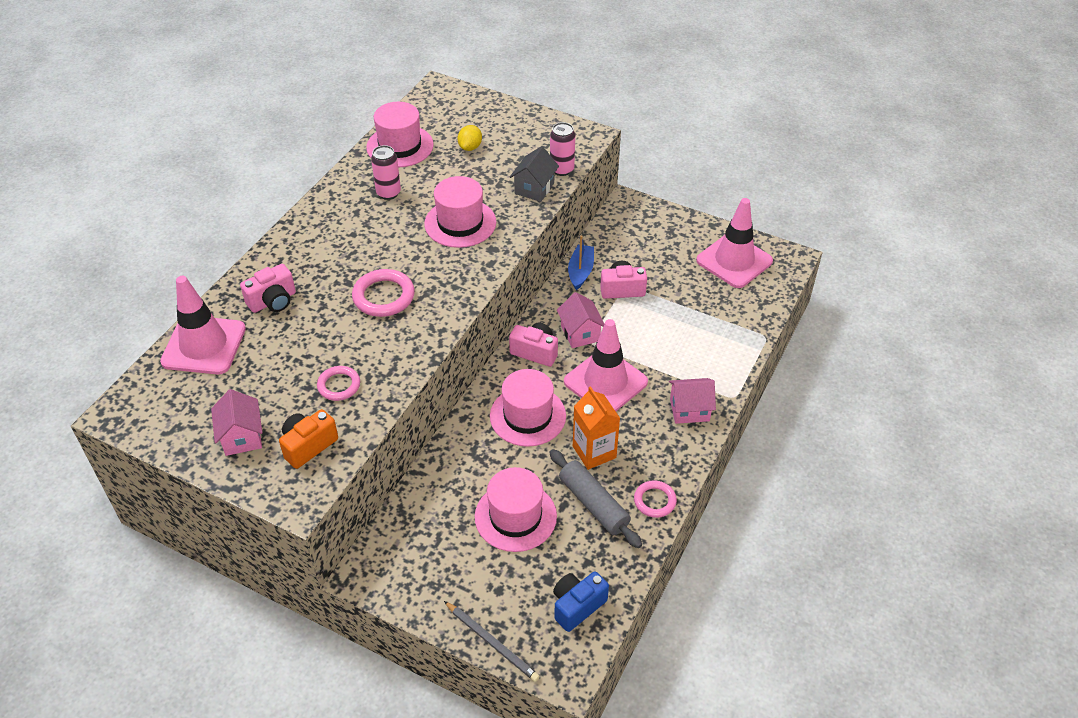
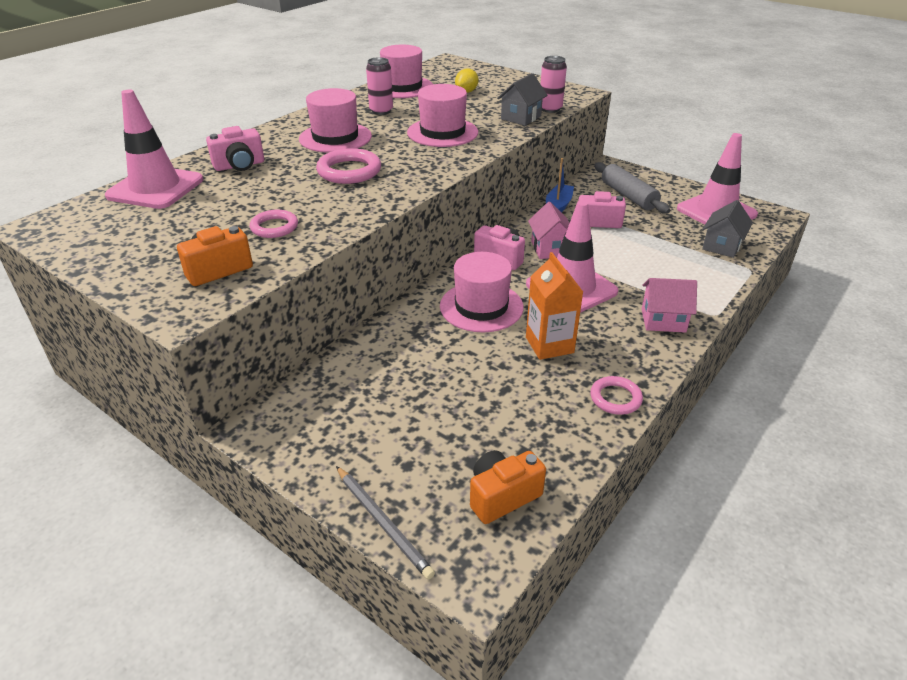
camera: 10 degrees right, 10 degrees down
(242, 437) = (151, 255): pink house -> none
(515, 516) = (446, 393): pink hat -> pink hat (335, 137)
(577, 606) = (502, 496): blue camera -> orange camera
(593, 504) = (541, 392): grey rolling pin -> grey rolling pin (628, 196)
(739, 308) = (722, 246): none -> grey house

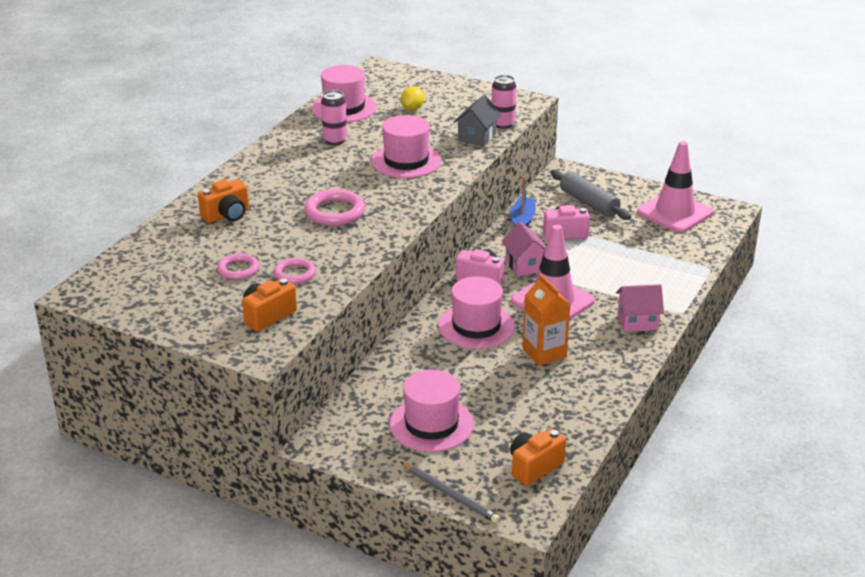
camera: 10 degrees left, 5 degrees down
(155, 188) = (161, 246): pink traffic cone -> none
(239, 165) = (227, 215): pink camera -> orange camera
(335, 137) = (303, 176): pink hat -> pink hat (431, 424)
(615, 398) = (607, 389): pink ring -> pink ring (238, 269)
(722, 246) = (682, 247): grey house -> none

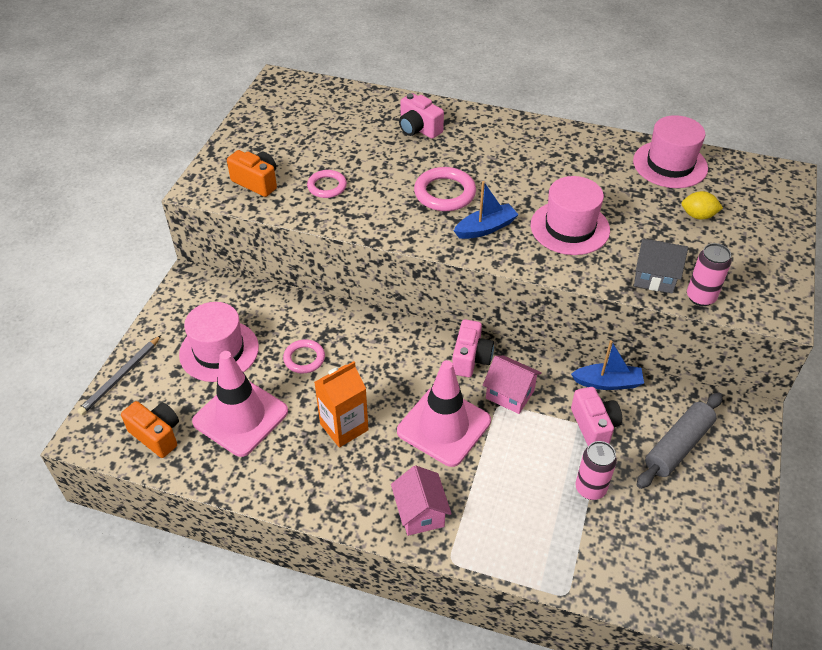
camera: 80 degrees right, 15 degrees up
(227, 215) = (418, 129): orange camera -> pink camera
(238, 269) = (328, 152): pink ring -> pink ring (304, 358)
(335, 140) = (593, 170): pink can -> pink can (590, 488)
(392, 198) = (485, 228): none -> blue boat
(476, 326) = (382, 365): pink hat -> none
(525, 265) = (510, 394): pink house -> pink house turned 60 degrees clockwise
(675, 212) = (696, 548): pink traffic cone -> pink traffic cone (240, 417)

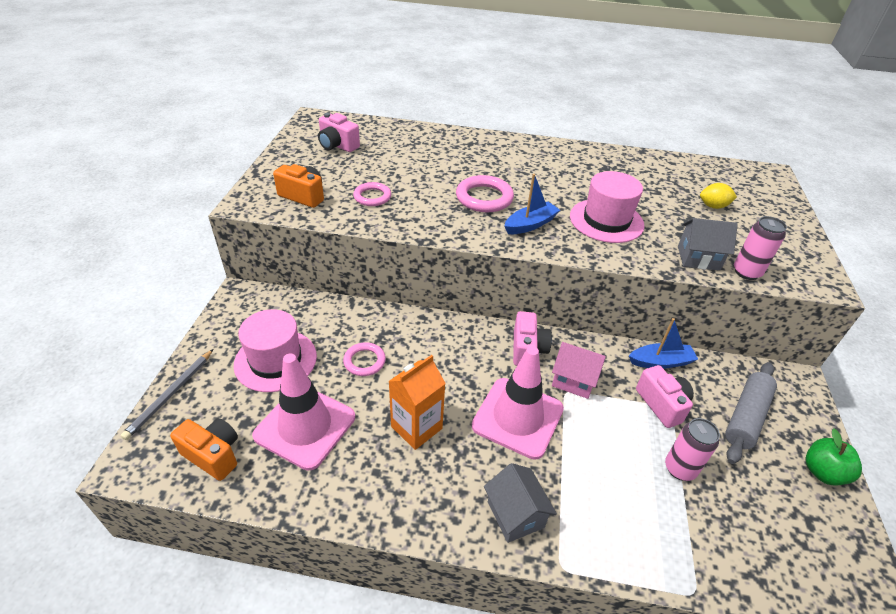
camera: 10 degrees left, 5 degrees down
(418, 129) = (447, 150): pink camera -> pink camera (337, 145)
(420, 513) = (515, 514): pink house -> grey house
(670, 164) = (672, 169): pink hat -> none
(735, 506) = (822, 472): none -> green apple

